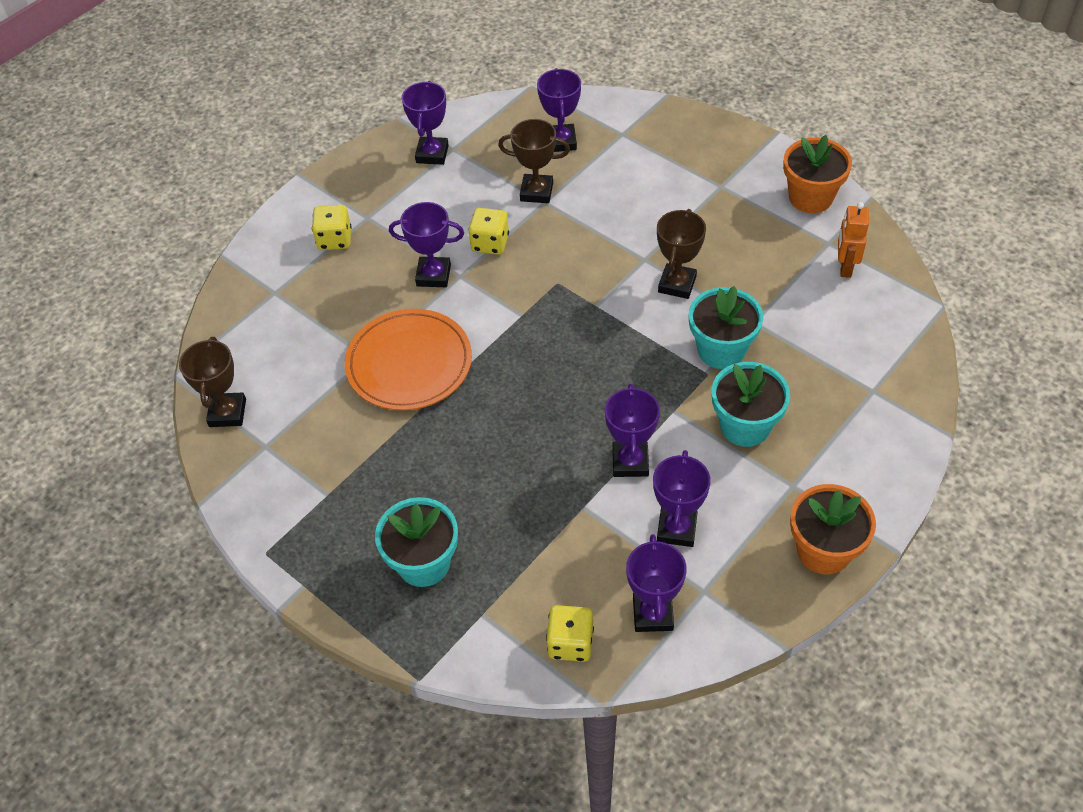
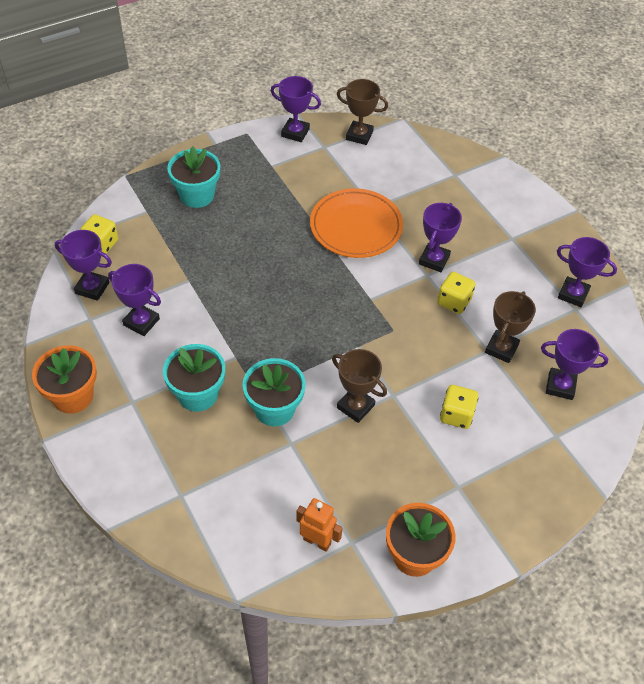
camera: 105 degrees right, 0 degrees up
(334, 239) = (495, 215): yellow dice -> yellow dice (456, 415)
(630, 462) = (207, 316): purple trophy -> purple trophy (295, 132)

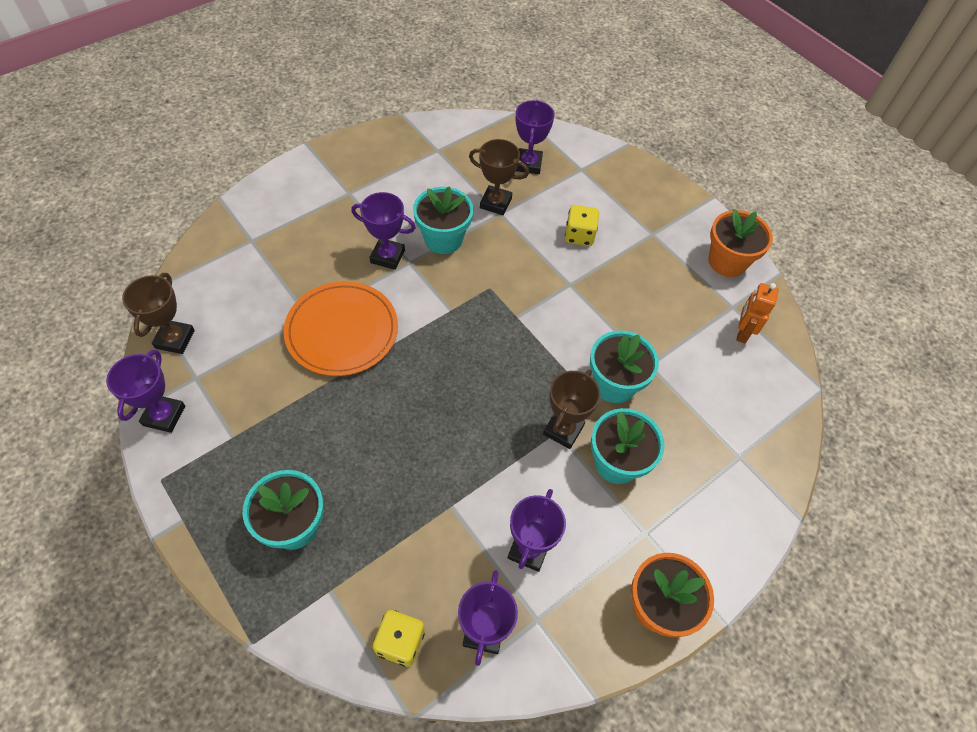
camera: 100 degrees left, 5 degrees up
(355, 406) = (591, 313): brown trophy -> brown trophy (563, 430)
(454, 302) = (443, 239): yellow dice -> turquoise flower pot
(573, 294) = (419, 151): purple trophy -> none

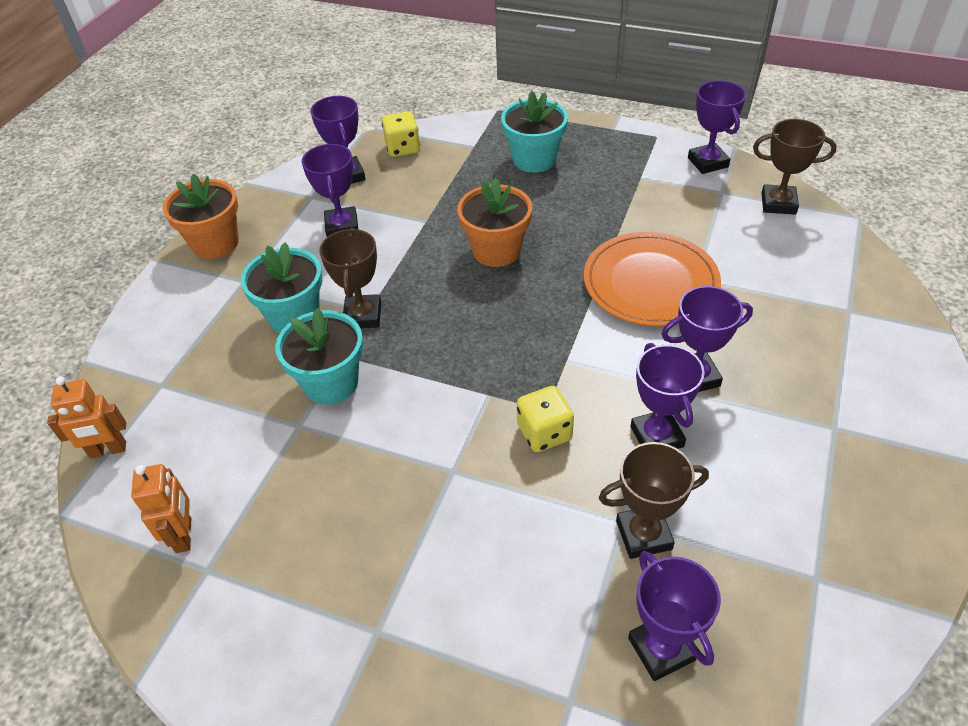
camera: 155 degrees right, 10 degrees down
(175, 339) = (778, 203): brown trophy -> brown trophy turned 60 degrees counterclockwise
(443, 239) = (656, 436): turquoise flower pot -> purple trophy
(579, 235) = (486, 555): yellow dice -> yellow dice (544, 432)
(727, 262) = (233, 650): orange flower pot -> orange flower pot (496, 250)
(786, 419) = (108, 450): none -> orange robot

